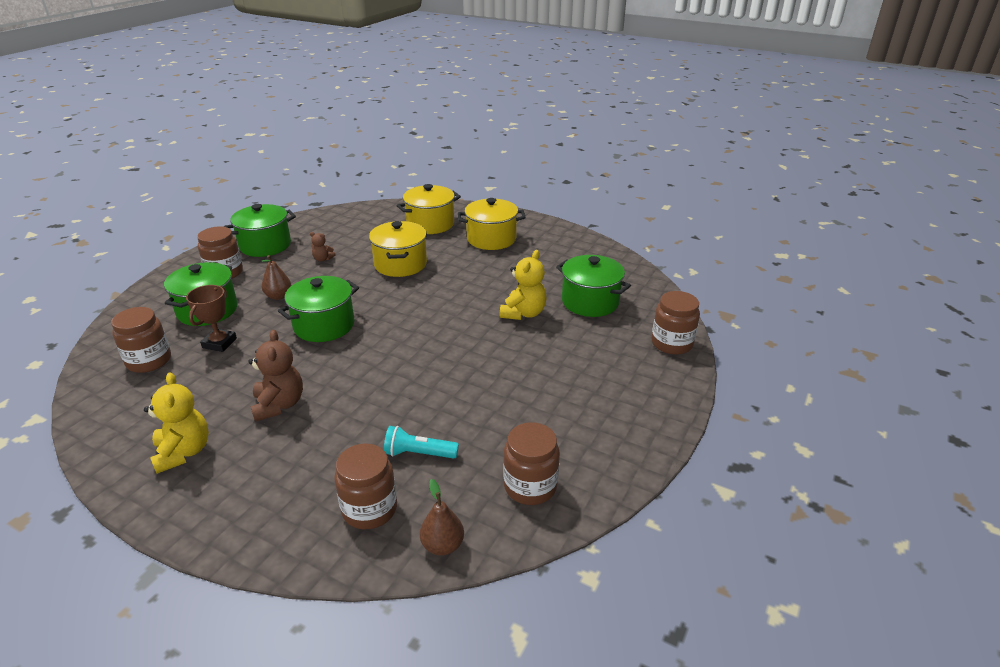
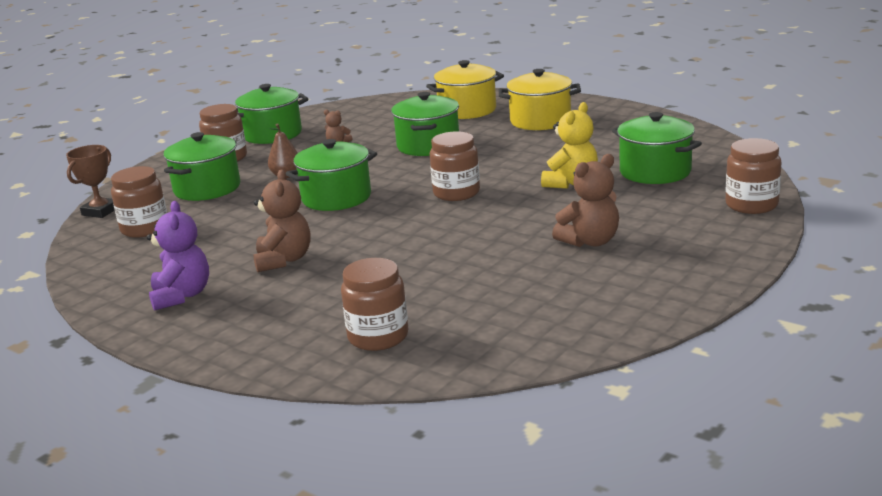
camera: 10 degrees right, 10 degrees down
(183, 452) = (181, 296): yellow teddy bear -> purple teddy bear
(219, 343) = (220, 214): brown trophy -> brown trophy (100, 211)
(400, 264) = (428, 146): yellow pot -> green pot
(418, 454) = (435, 296): turquoise flashlight -> none
(442, 545) = (456, 363): brown pear -> none
(530, 486) = (560, 320): brown jar -> brown jar (456, 193)
(546, 385) = (590, 241): none -> brown teddy bear

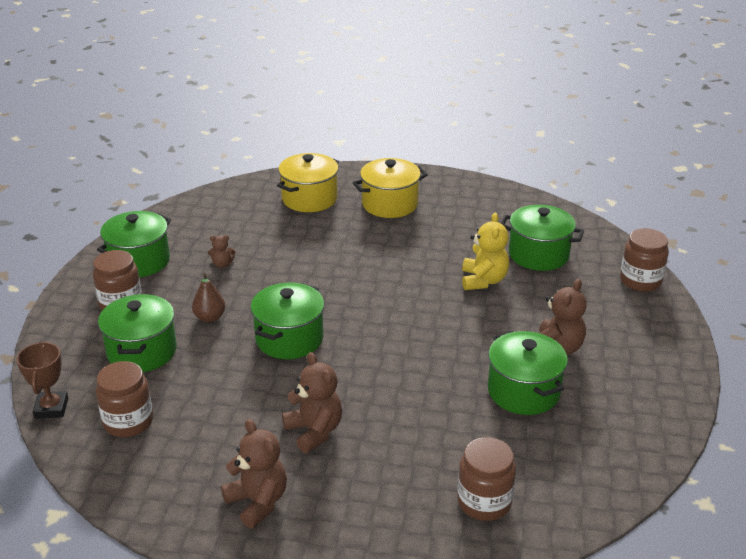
camera: 30 degrees left, 10 degrees up
(181, 296) = (258, 502): purple teddy bear -> brown teddy bear
(428, 146) = (315, 253): green pot -> green pot (523, 391)
(456, 193) = (396, 311): brown jar -> none

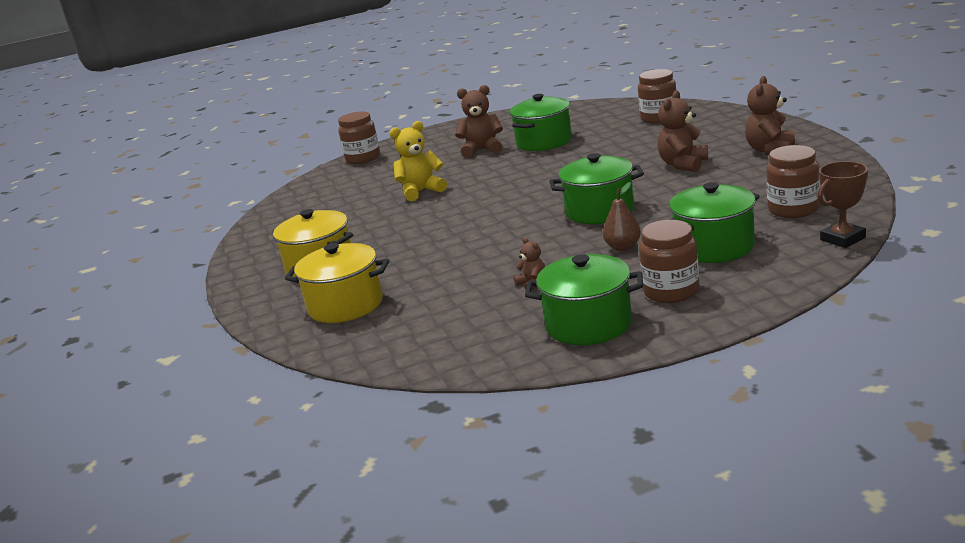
camera: 115 degrees left, 10 degrees down
(538, 254) = (357, 191): green pot -> none

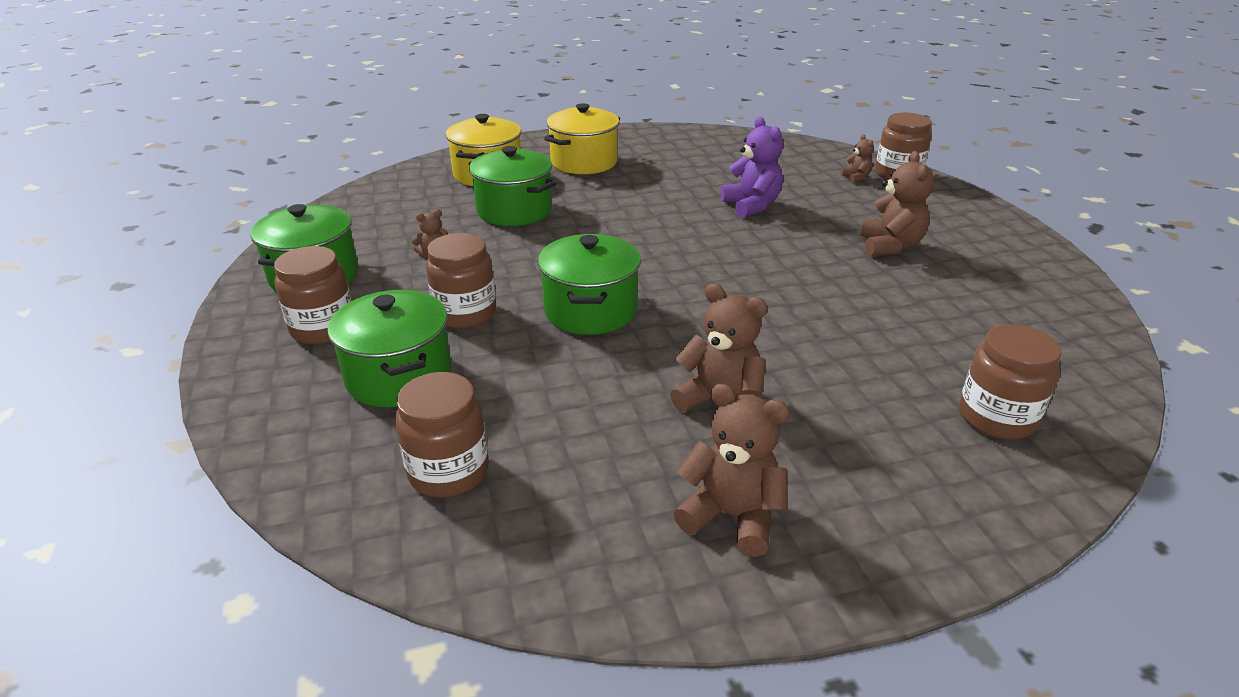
camera: 90 degrees right, 10 degrees up
(368, 168) = (856, 178): none -> brown teddy bear
(421, 191) = (751, 205): yellow teddy bear -> purple teddy bear
(544, 142) = (905, 293): green pot -> green pot (514, 210)
(623, 247) = (465, 313): brown pear -> brown jar
(843, 239) = (306, 491): brown trophy -> none

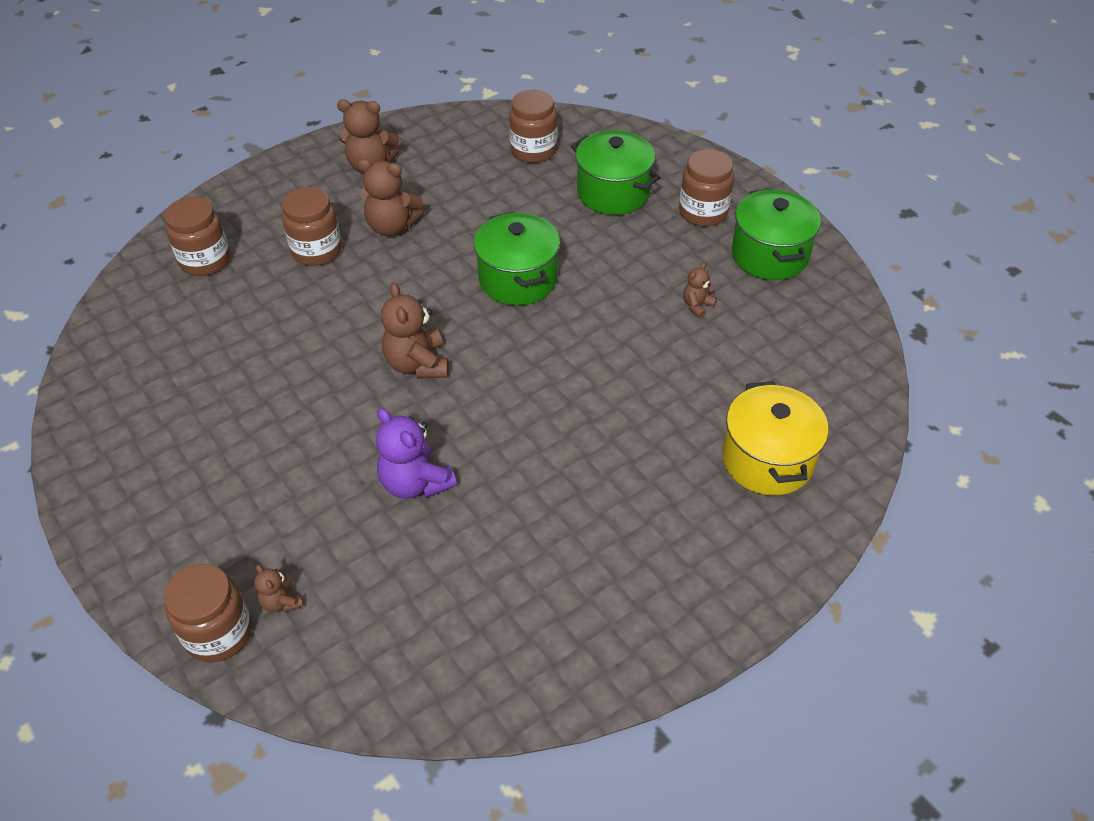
camera: 160 degrees right, 15 degrees up
(465, 313) = (613, 251): brown jar -> brown jar (317, 250)
(514, 210) = (677, 393): green pot -> none
(584, 162) = (669, 529): yellow pot -> none
(890, 246) = (253, 444): brown teddy bear -> brown teddy bear (417, 364)

